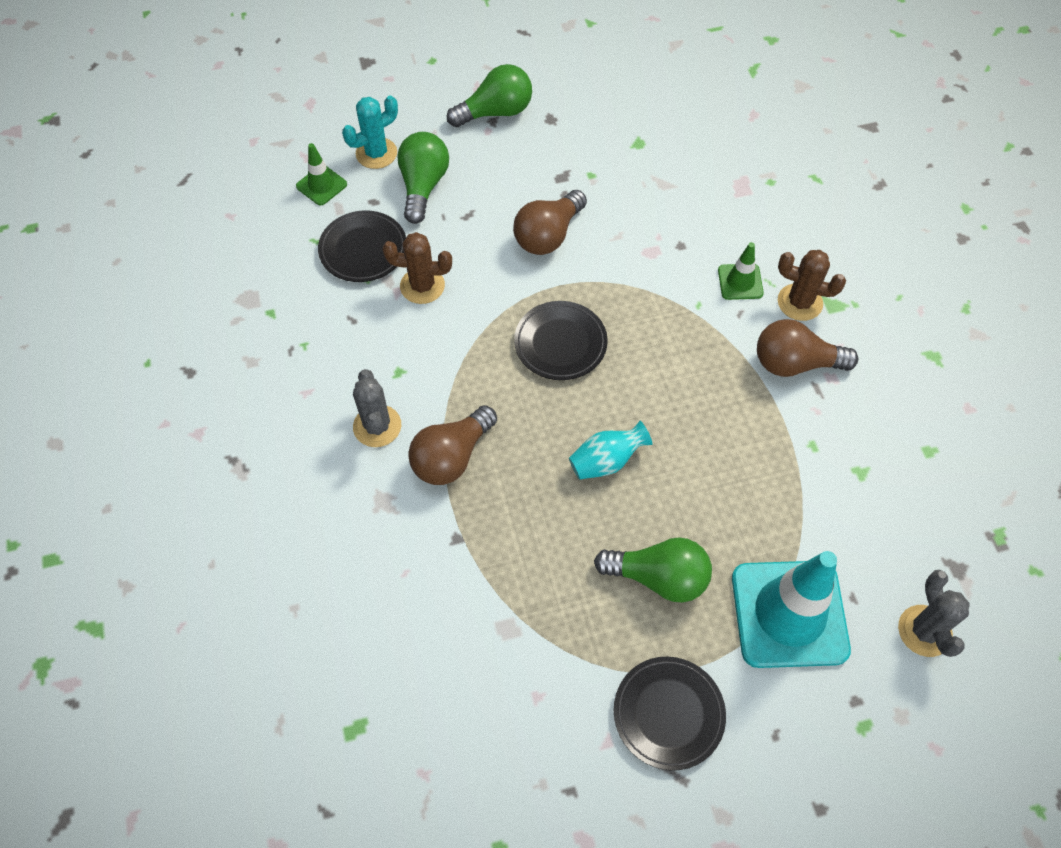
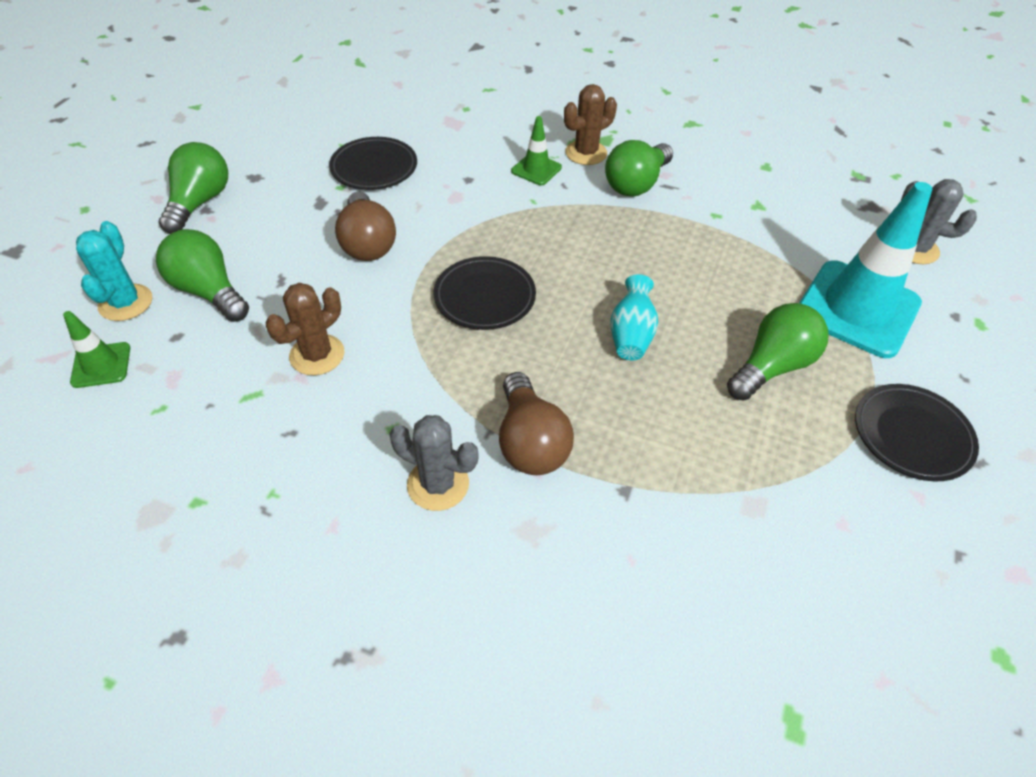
camera: 55 degrees left, 10 degrees down
(363, 250) = (220, 376): black plate -> black plate (374, 168)
(795, 363) = (636, 184): brown light bulb -> green light bulb

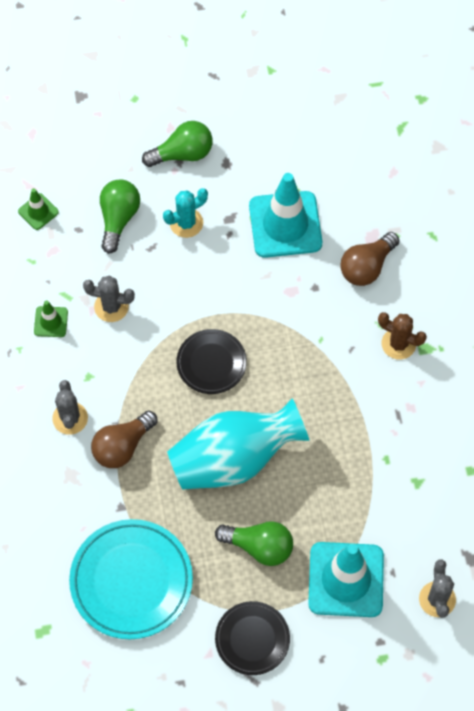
camera: 60 degrees right, 15 degrees up
(125, 303) = (83, 185): turquoise cactus -> turquoise cactus (186, 223)
(317, 355) = (111, 307): brown cactus -> grey cactus
(367, 243) = (212, 270): brown light bulb -> brown light bulb (367, 267)
(374, 168) = (285, 224): black plate -> turquoise traffic cone
(536, 169) = (356, 323): green traffic cone -> green traffic cone (51, 322)
(631, 335) = (234, 459): turquoise vase -> turquoise vase, size x2.32
(636, 184) = (385, 393): green light bulb -> none
(756, 537) = (131, 581): none -> turquoise plate

